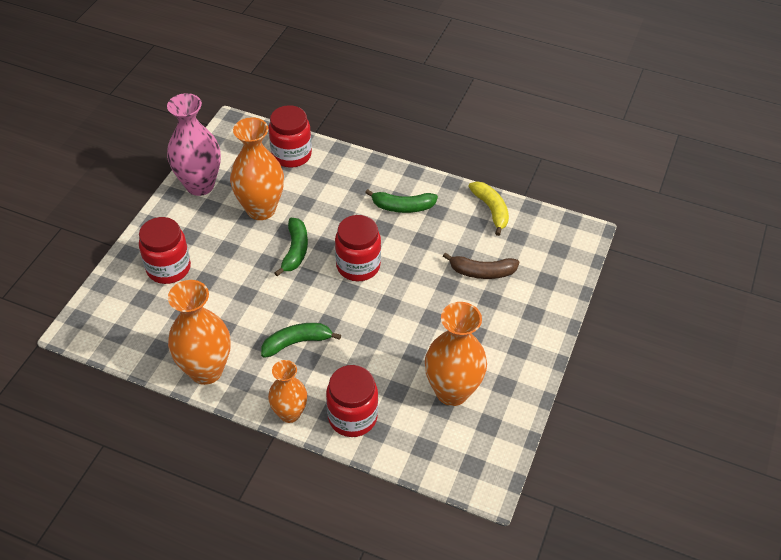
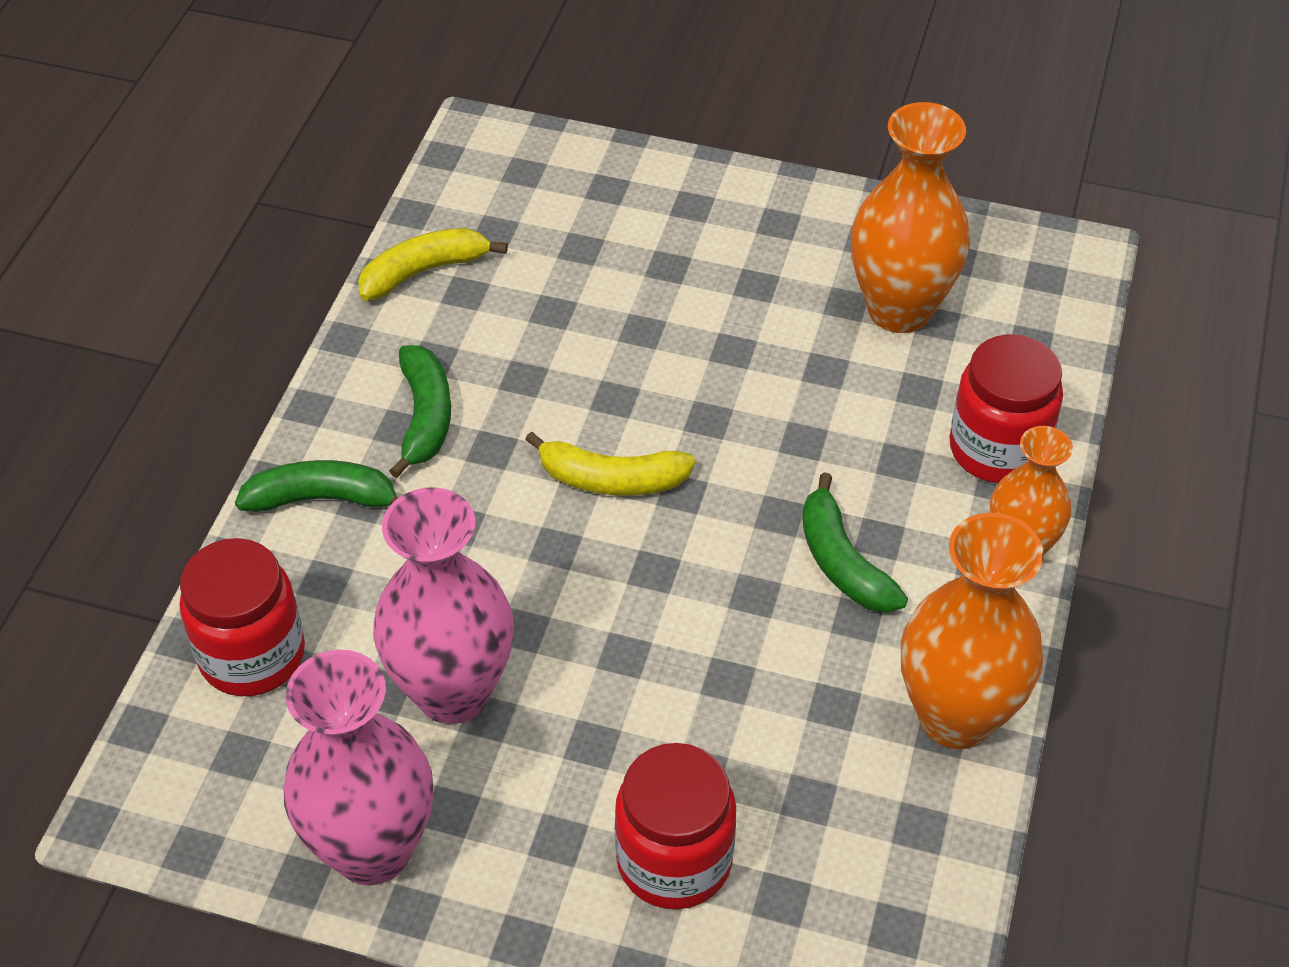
camera: 95 degrees left, 0 degrees up
(261, 209) = (453, 692): orange vase -> pink vase
(295, 250) = (581, 601): green banana -> green banana (322, 499)
(358, 266) = (612, 479): red jar -> yellow banana
(482, 272) = (599, 279): brown banana -> none

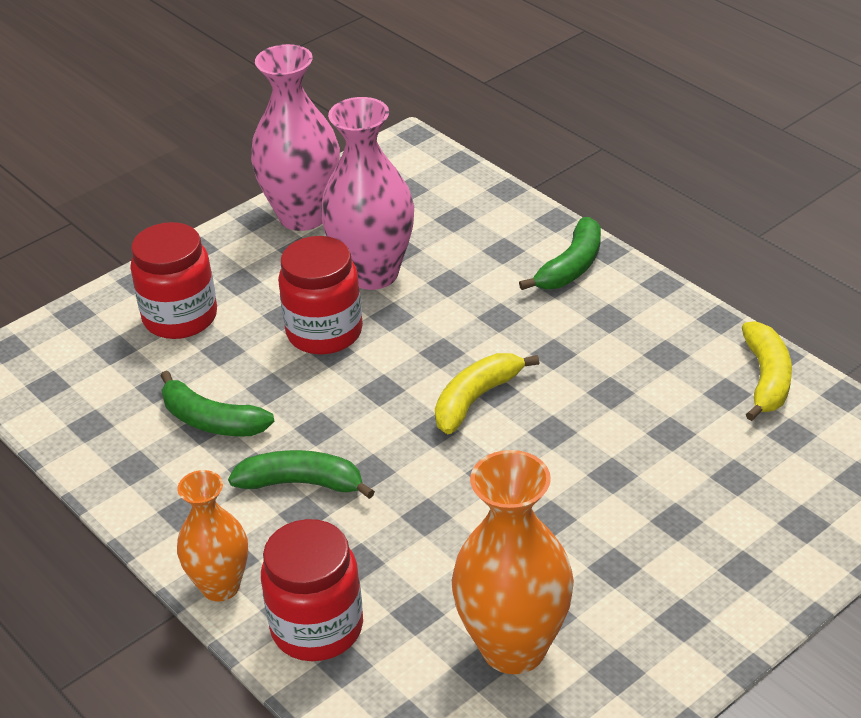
camera: 125 degrees right, 10 degrees down
(252, 655) = (472, 209): red jar -> red jar (324, 332)
(425, 417) = (609, 332): green banana -> green banana (211, 421)
(956, 717) = (137, 479): orange vase -> none

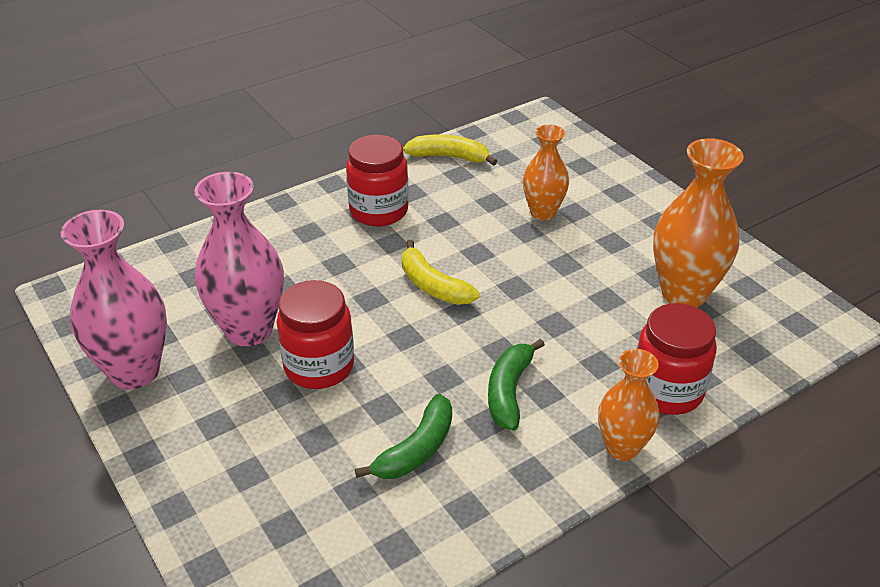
camera: 85 degrees left, 0 degrees up
(180, 317) = (254, 471): red jar -> red jar (379, 211)
(571, 266) = (293, 221): green banana -> none
(662, 487) = (543, 212): none -> orange vase

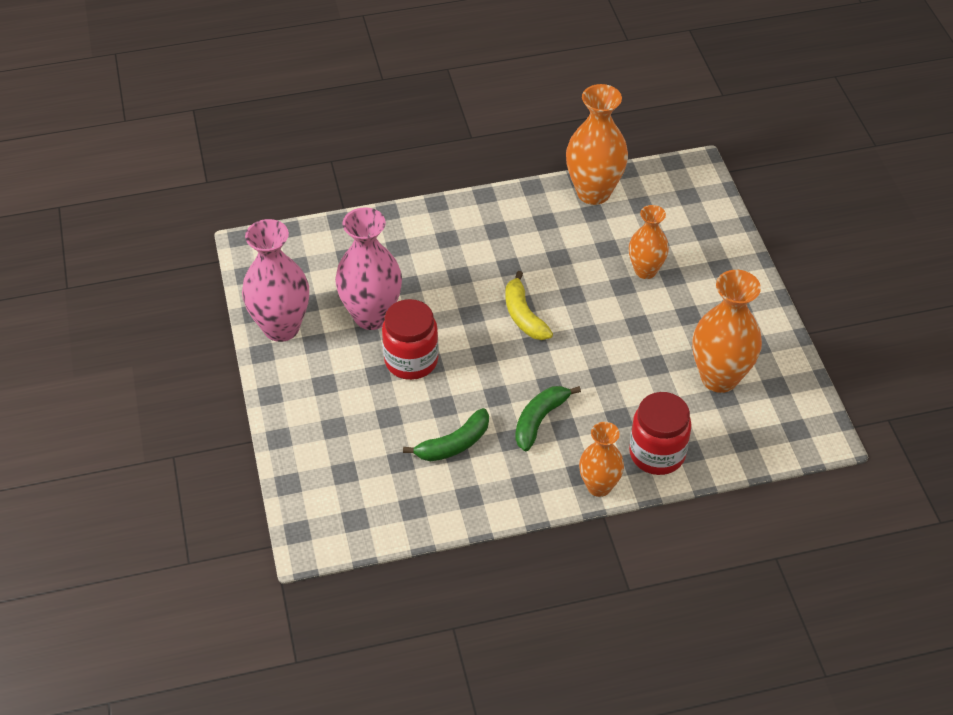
camera: 20 degrees right, 10 degrees up
(379, 211) = (511, 233): red jar -> none
(449, 157) = (593, 192): yellow banana -> orange vase

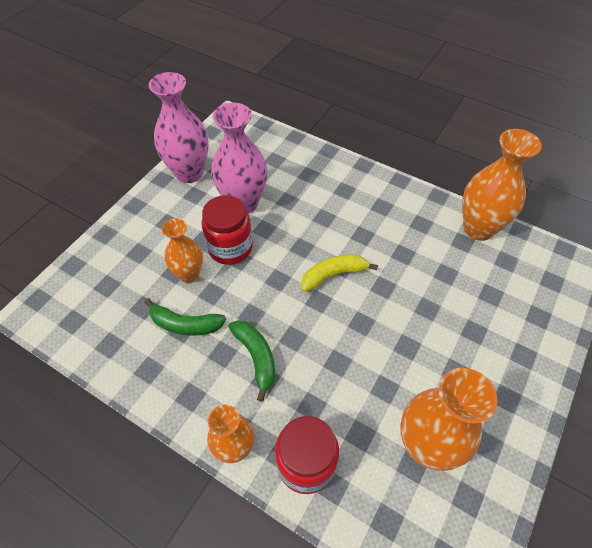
camera: 45 degrees right, 5 degrees up
(524, 315) = (333, 275): yellow banana -> yellow banana turned 45 degrees clockwise
(539, 420) = (256, 357): green banana -> green banana turned 75 degrees clockwise
(645, 271) = (457, 311): orange vase -> orange vase (189, 274)

